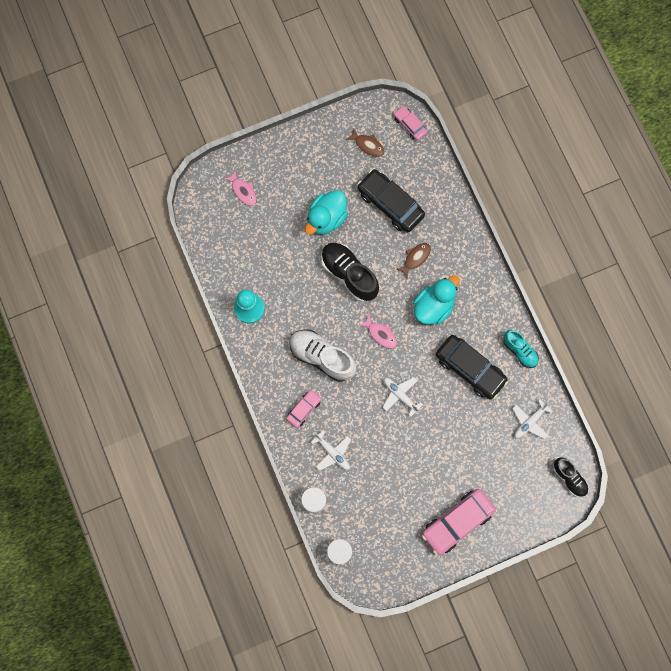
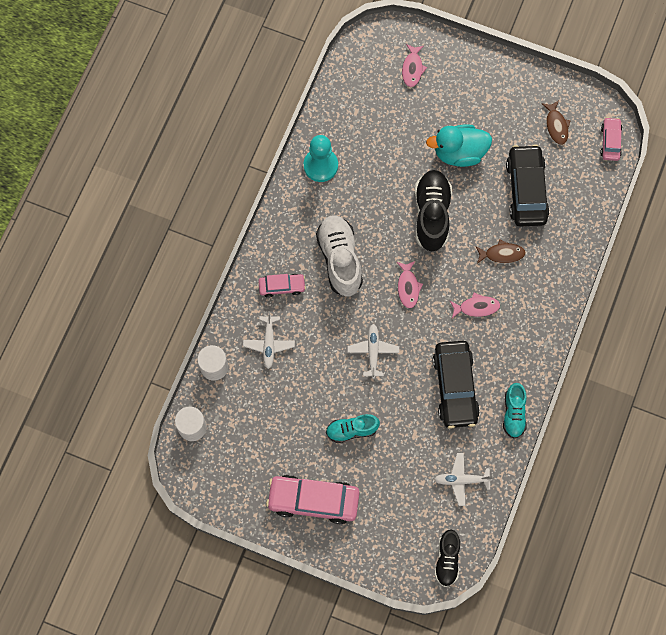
camera: 45 degrees right, 5 degrees down
(433, 306) = (476, 307): turquoise duck -> pink fish
(436, 456) = (351, 430): none -> turquoise shoe

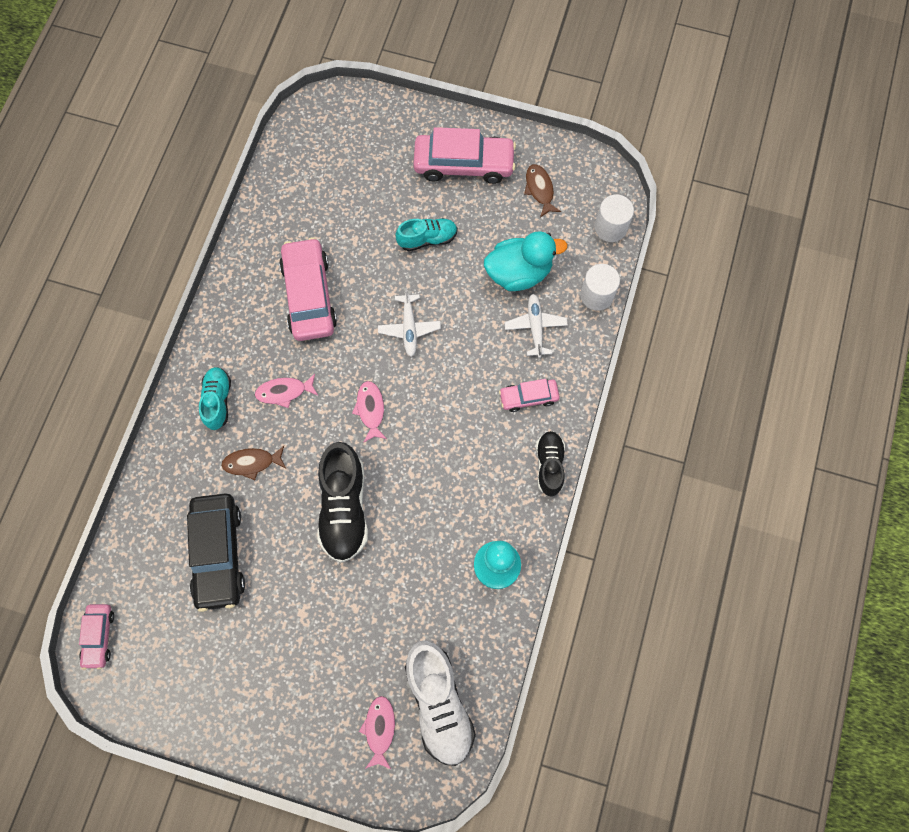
camera: 175 degrees right, 0 degrees up
(340, 259) = (459, 438): white shoe -> white shoe (439, 703)
(447, 560) = (314, 119): black shoe -> black shoe (549, 465)
(455, 387) = (309, 295): black car -> pink car
(459, 153) = (309, 601): turquoise duck -> turquoise duck (519, 273)
(461, 480) = (300, 197): white plane -> none
(513, 414) = (240, 271): turquoise shoe -> turquoise shoe (217, 401)
(556, 126) = (173, 654): brown fish -> brown fish (539, 189)

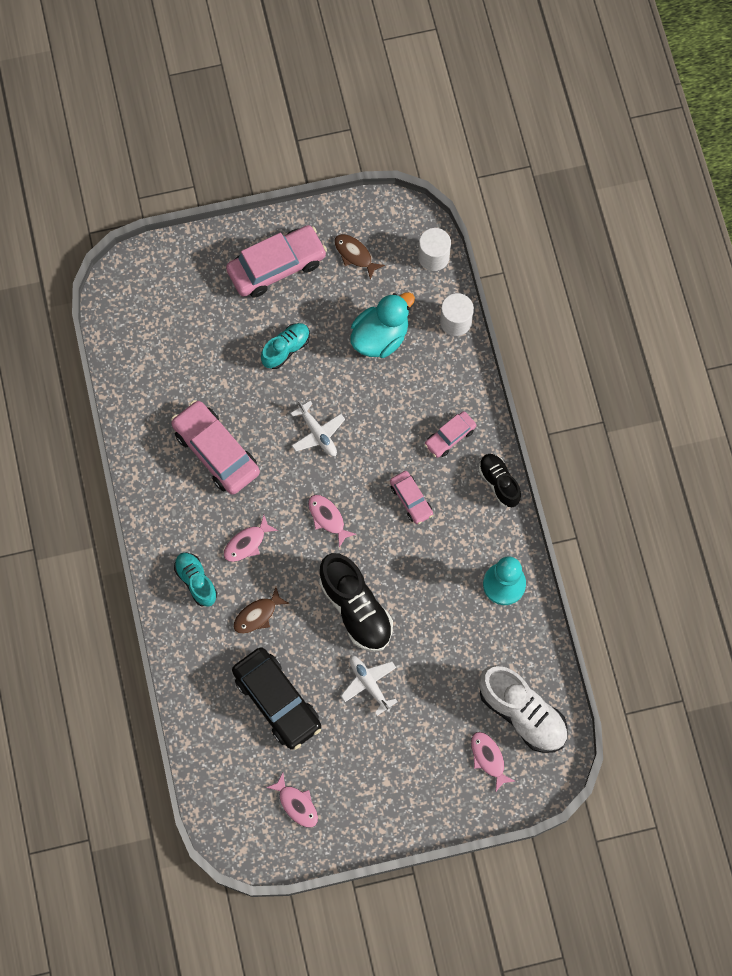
camera: 30 degrees left, 0 degrees up
(99, 636) = (223, 818): pink car -> pink car (411, 499)
(173, 664) = (296, 804): none -> pink fish
(535, 327) = (421, 375): white plane -> white plane (369, 683)

